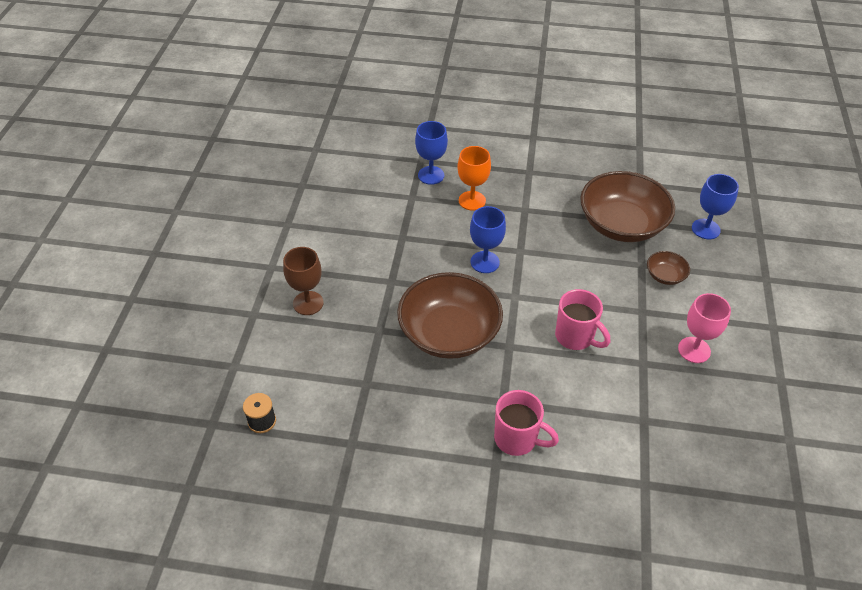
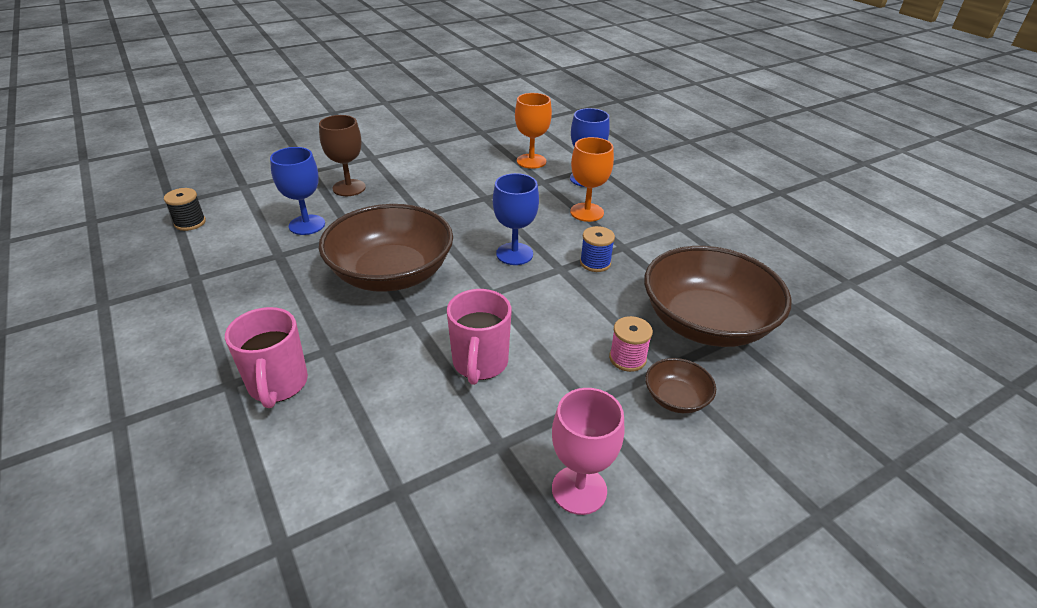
camera: 50 degrees right, 10 degrees down
(378, 186) = (531, 161): none -> orange goblet
(529, 232) = (595, 263): none -> blue spool
(622, 274) = (627, 358): none -> pink spool
(705, 229) = (814, 401): blue goblet -> blue goblet (307, 225)

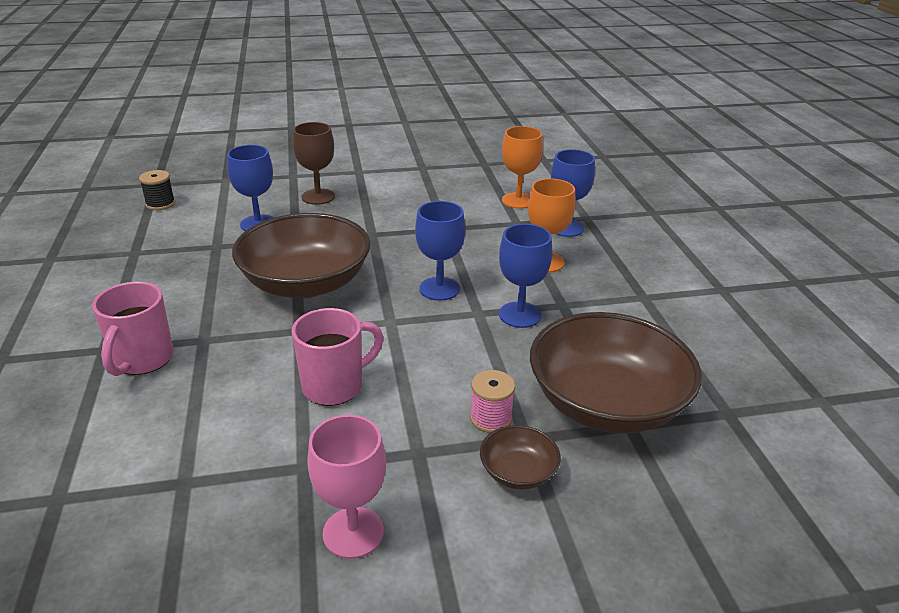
camera: 20 degrees right, 5 degrees down
(480, 364) = (335, 386): pink mug -> pink mug turned 150 degrees counterclockwise
(595, 263) = (520, 315): blue spool -> blue goblet

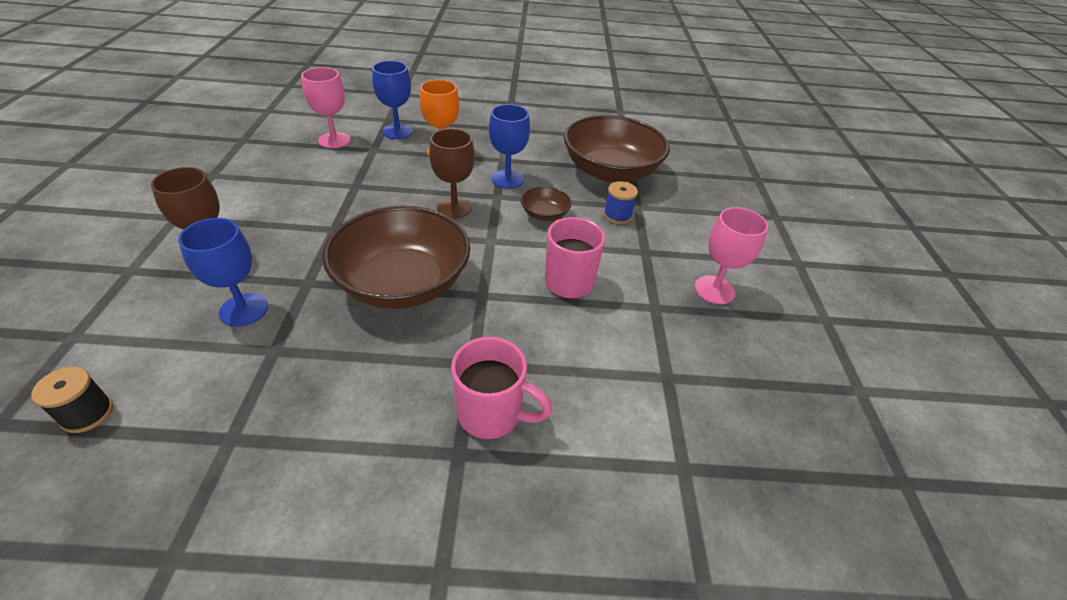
camera: 80 degrees left, 10 degrees up
(439, 289) = (454, 207): blue goblet -> brown goblet
(491, 418) = (617, 216): pink spool -> blue spool
(518, 200) = (334, 140): orange goblet -> pink goblet
(518, 472) = (665, 216): brown bowl -> brown bowl (544, 214)

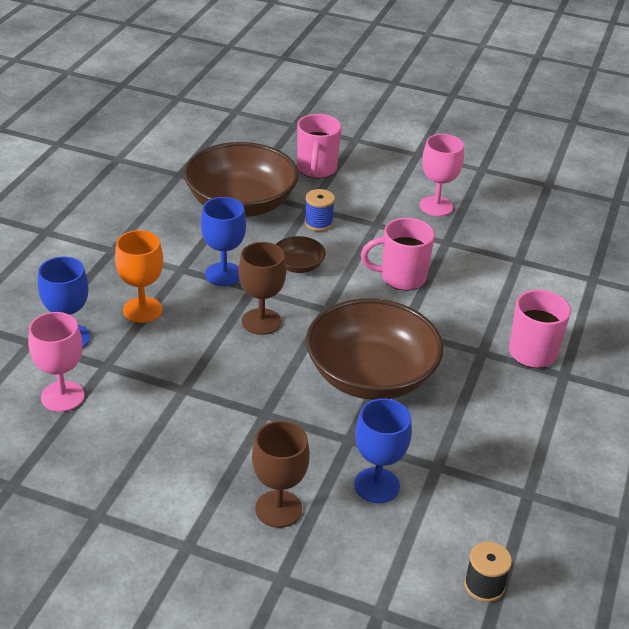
camera: 70 degrees left, 5 degrees down
(700, 202) = (316, 170): none -> pink mug

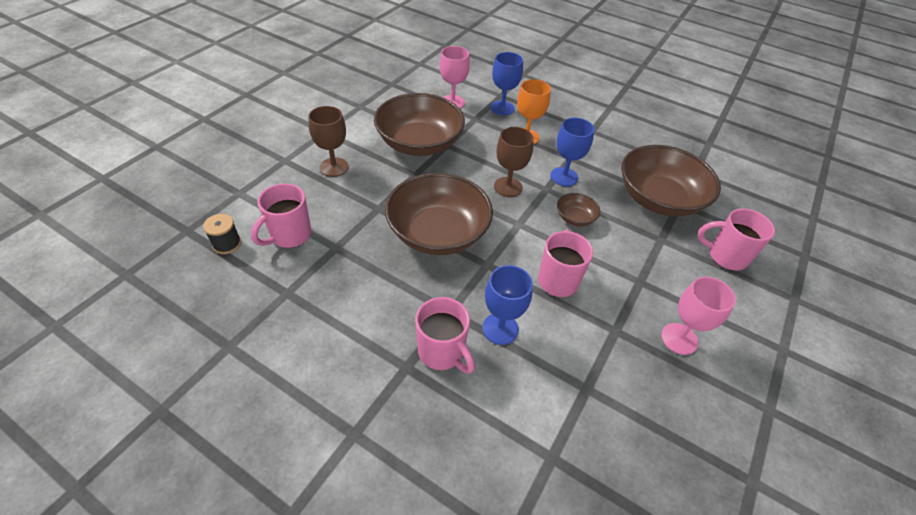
camera: 100 degrees right, 10 degrees up
(188, 420) = (419, 143): none -> brown bowl
(318, 223) = (637, 241): blue spool -> none
(376, 485) = (332, 212): blue goblet -> blue goblet (500, 329)
(438, 519) = (290, 235): none -> pink mug

